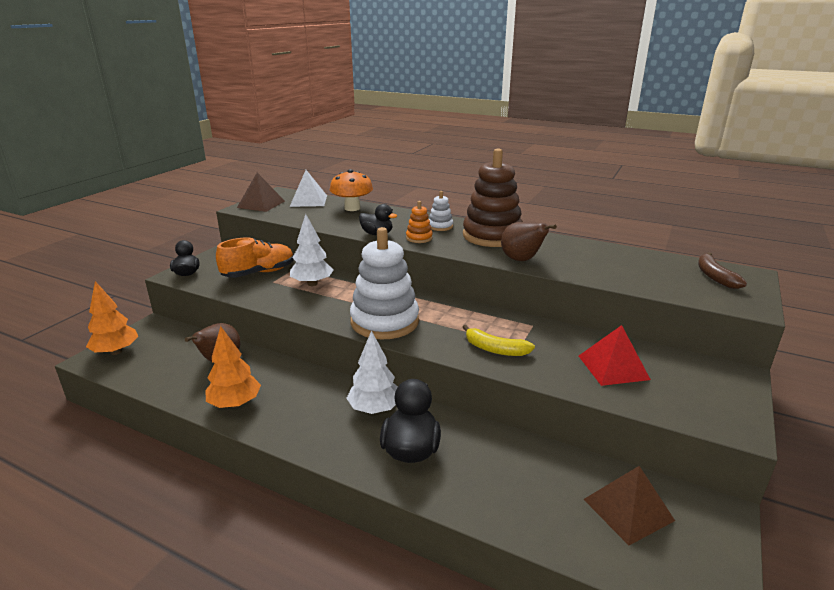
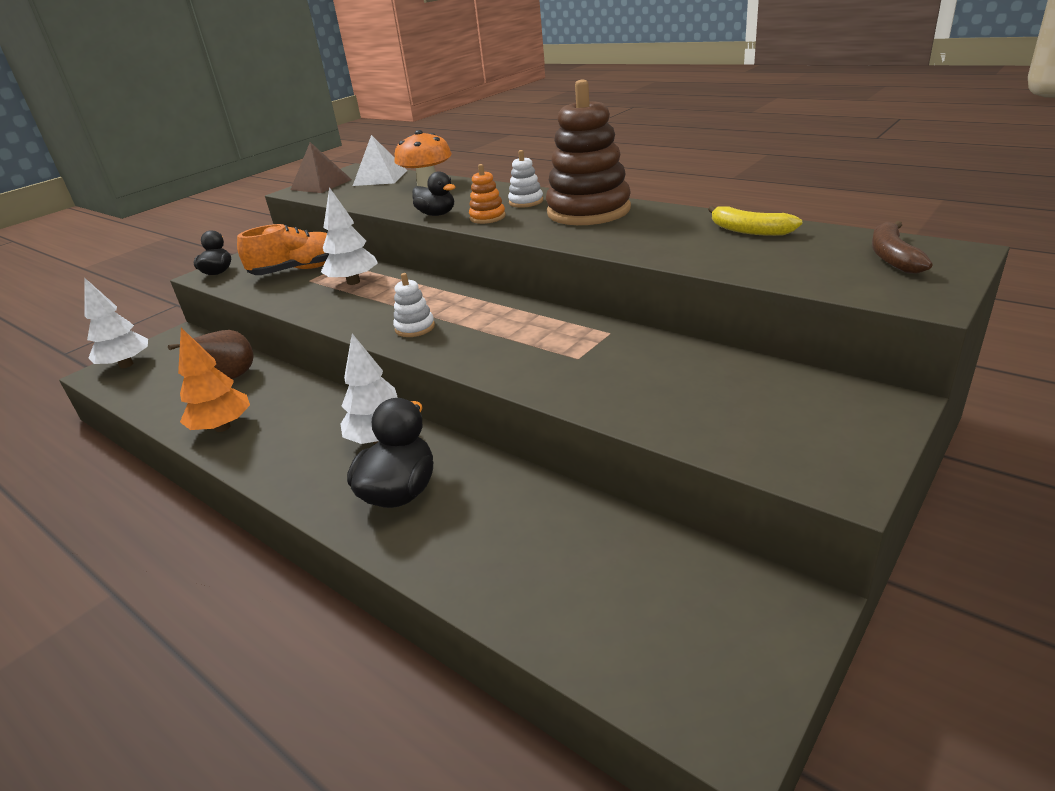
camera: 15 degrees right, 5 degrees up
(116, 351) = (126, 365): orange tree -> white tree
(384, 322) = (415, 328): white stacking toy -> white stacking toy, size x0.44
(495, 349) = (539, 364): yellow banana -> yellow banana (749, 230)
(522, 260) = (608, 241): brown pear -> none
(613, 367) = (694, 390): red pyramid -> none
(628, 510) = (655, 590): brown pyramid -> none

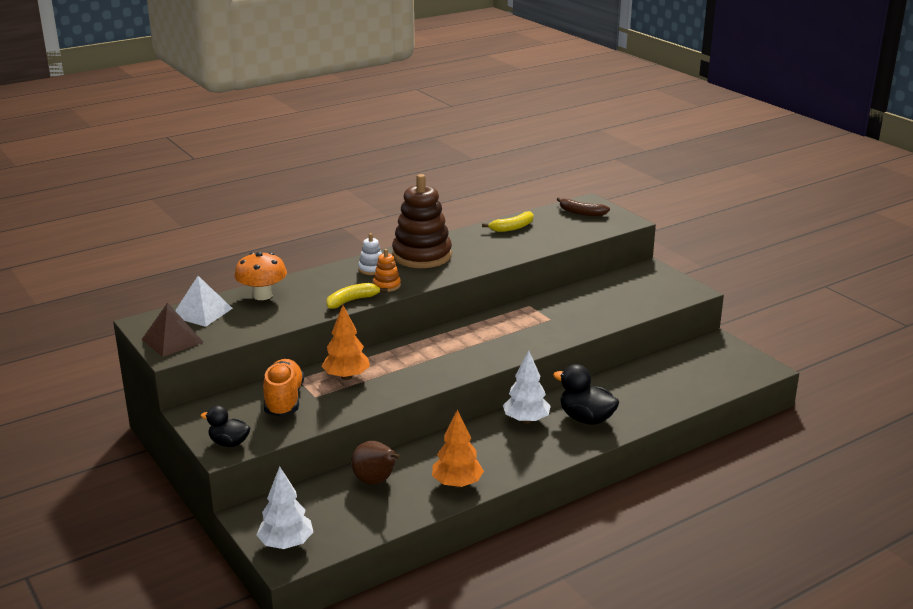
camera: 75 degrees left, 5 degrees down
(353, 282) = (346, 377): white tree -> orange tree
(415, 328) = (460, 360): white stacking toy -> none
(437, 214) = (352, 301): black duck -> yellow banana

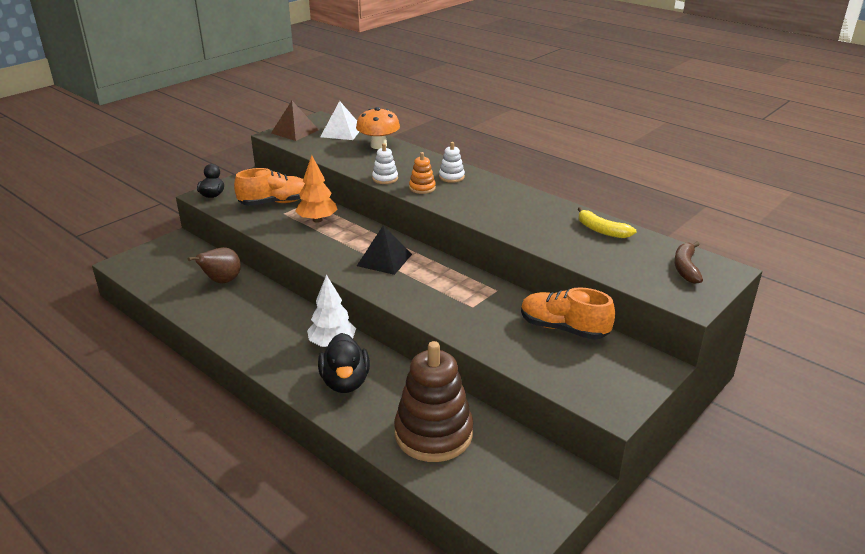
camera: 75 degrees right, 5 degrees up
(286, 544) = (141, 260): white tree -> none
(352, 301) = (385, 178): yellow banana -> white stacking toy
(422, 256) = (495, 194): brown stacking toy -> brown stacking toy (433, 434)
(453, 348) = (384, 260): none -> black pyramid
(457, 484) = (221, 320): orange tree -> none
(586, 419) = (345, 382): black duck -> black duck turned 150 degrees clockwise
(595, 289) = (563, 328): none -> orange shoe

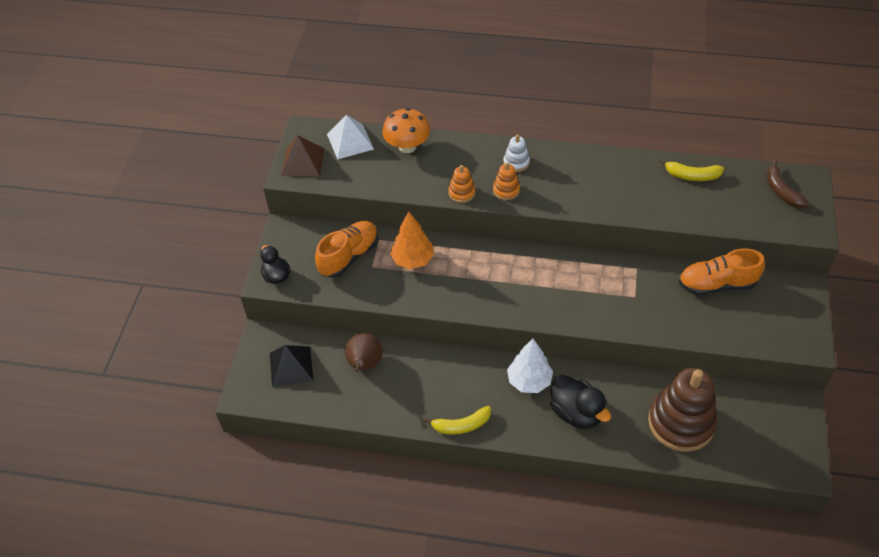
camera: 30 degrees left, 20 degrees up
(242, 347) = (461, 425): none -> yellow banana
(384, 260) = (519, 280): black pyramid -> black pyramid (291, 366)
(385, 178) = (461, 193): white stacking toy -> orange stacking toy

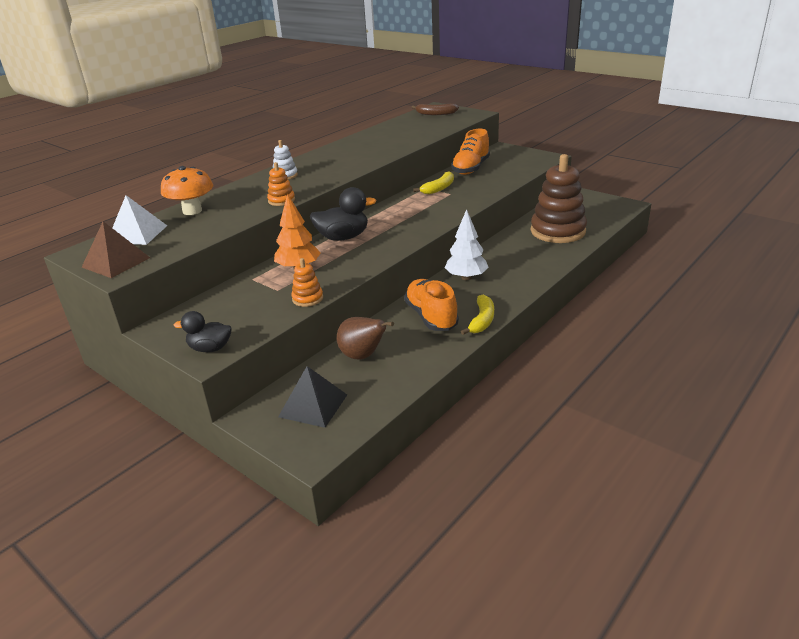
camera: 60 degrees left, 20 degrees down
(349, 256) = (248, 299): orange shoe -> orange shoe (431, 317)
(506, 190) = (306, 184): orange stacking toy -> orange stacking toy (307, 298)
(576, 413) = (515, 266): black duck -> black duck (343, 237)
(692, 176) = (387, 130): yellow banana -> yellow banana (439, 188)

